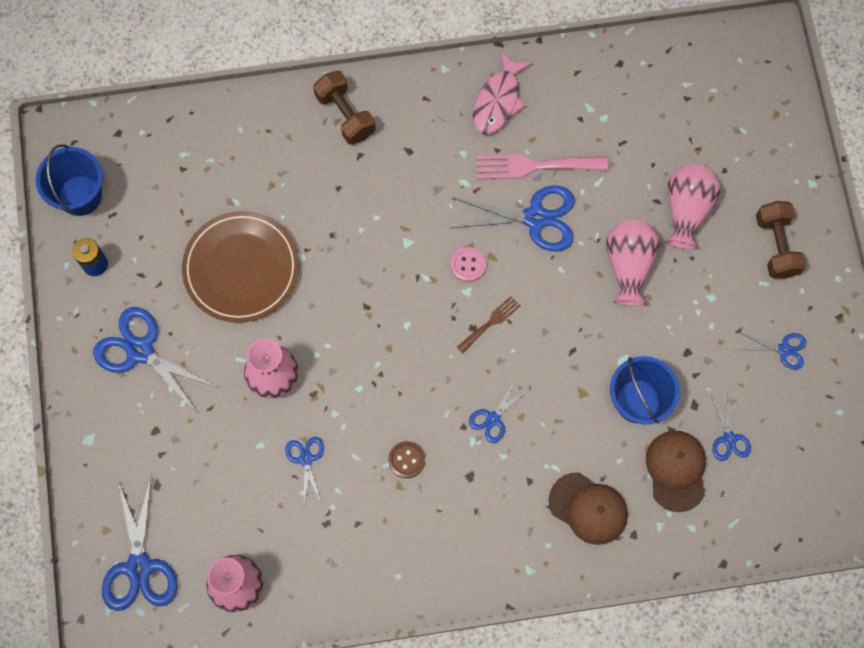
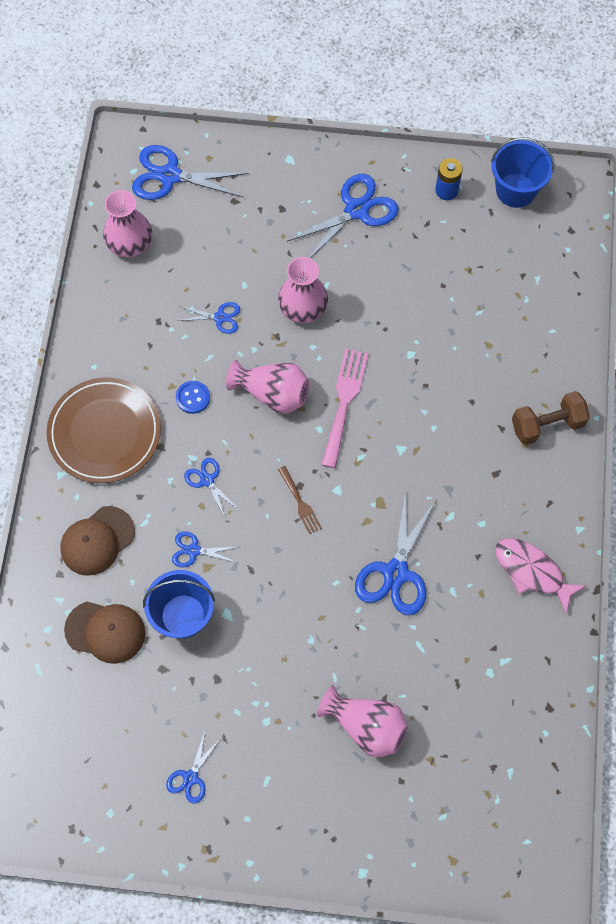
camera: 105 degrees right, 5 degrees down
(241, 268) = (412, 303): brown plate -> brown plate (104, 432)
(406, 460) = (193, 398): brown button -> blue button
(468, 265) = (363, 497): pink button -> none
(534, 166) = (451, 588): pink fork -> pink fork (344, 402)
(628, 266) = (322, 649): pink vase -> pink vase (272, 394)
(729, 438) = (119, 692): blue scissors -> blue scissors (194, 550)
(776, 246) = (303, 808): brown dumbbell -> none

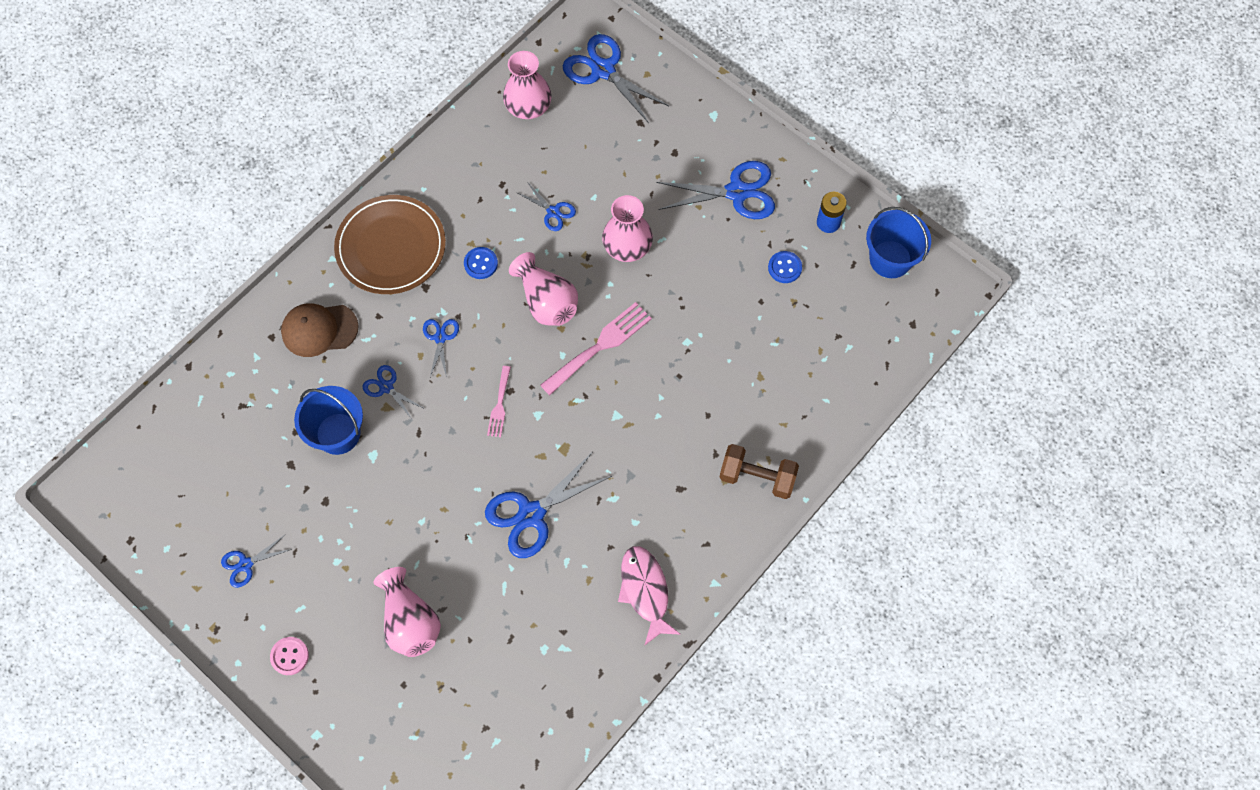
camera: 35 degrees right, 0 degrees up
(105, 631) = (270, 405): brown cap -> none
(289, 826) = (289, 656): none -> pink button
(300, 502) = (499, 405): brown fork -> pink fork
(441, 247) = (784, 268): none -> blue button

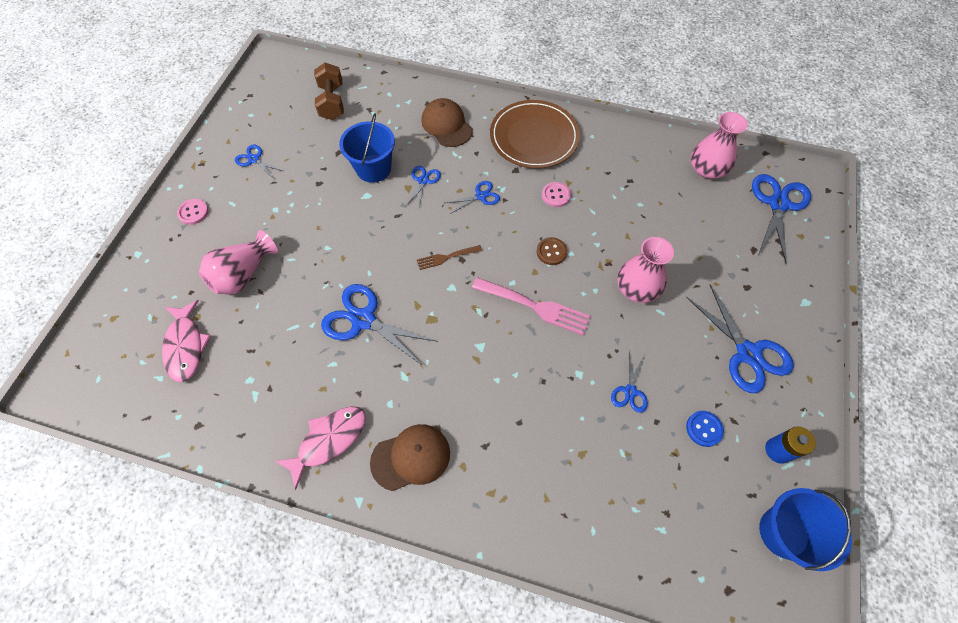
camera: 65 degrees right, 5 degrees down
(471, 705) = (186, 346): none -> pink fish
(481, 263) = (556, 195): blue button -> pink button
(499, 405) = (446, 257): pink fork -> brown fork
(546, 301) = (551, 252): pink vase -> brown button
(553, 212) = (630, 223): blue scissors -> blue scissors (630, 391)
(696, 522) = (411, 457): none -> brown cap
(757, 477) = (480, 495): brown dumbbell -> brown dumbbell (332, 102)

